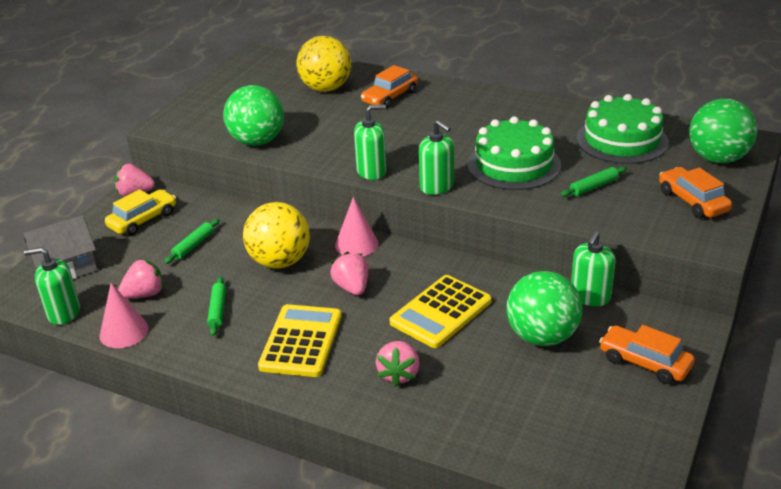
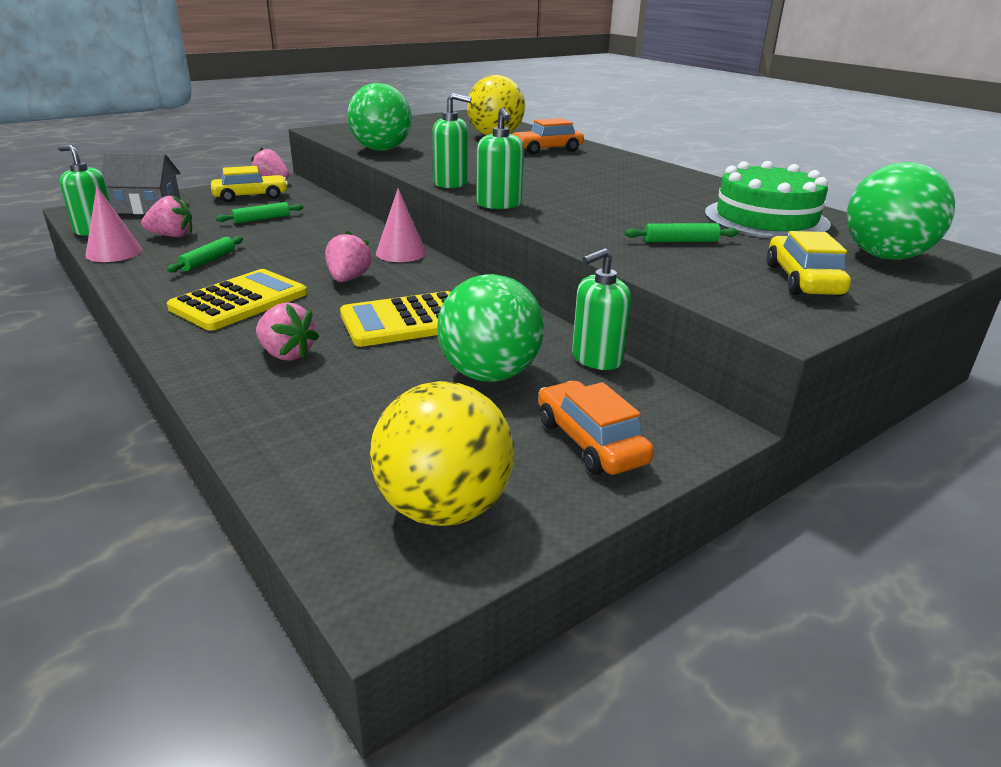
camera: 25 degrees right, 5 degrees down
(280, 261) = (314, 246): yellow ball -> yellow ball (444, 508)
(399, 374) = (286, 354): pink strawberry -> pink strawberry turned 90 degrees counterclockwise
(514, 165) = (607, 208): green cake -> none
(692, 201) = (802, 280): orange car -> yellow car

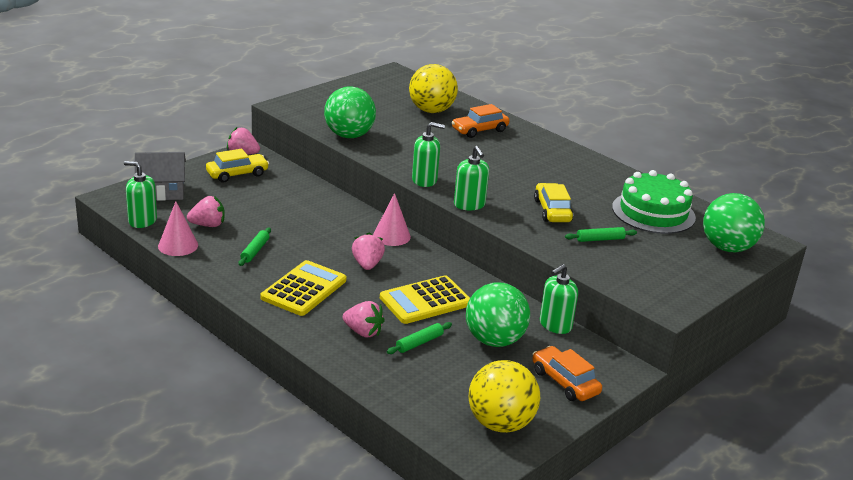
camera: 10 degrees left, 0 degrees up
(262, 219) = (264, 202): green rolling pin -> green rolling pin (419, 343)
(802, 280) = (677, 272): yellow car -> yellow car (552, 211)

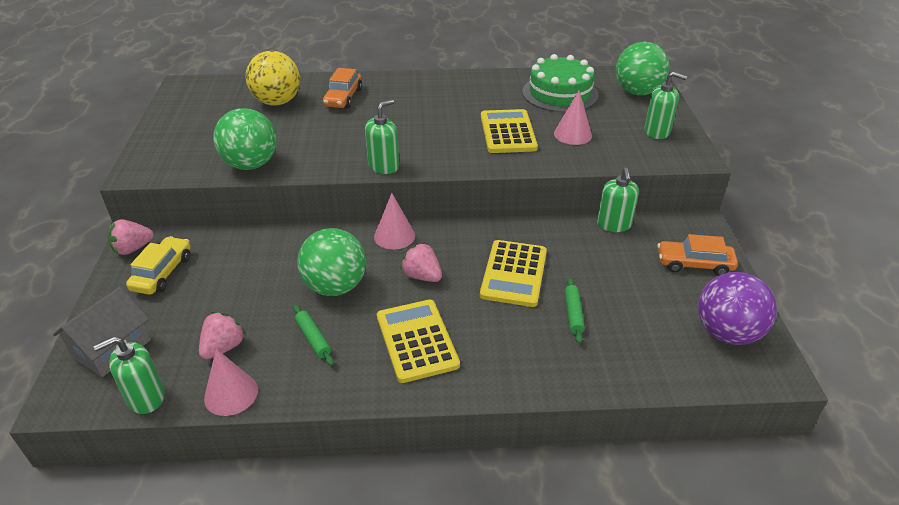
camera: 45 degrees left, 10 degrees up
(363, 332) = (525, 340): pink strawberry -> none
(469, 205) = (451, 165): green soap dispenser -> green soap dispenser (657, 132)
(494, 340) = (607, 268): green ball -> green ball (335, 286)
(500, 423) = (727, 333): yellow ball -> purple ball
(552, 211) = (508, 132): yellow car -> yellow calculator
(600, 239) = (573, 134): green rolling pin -> pink cone

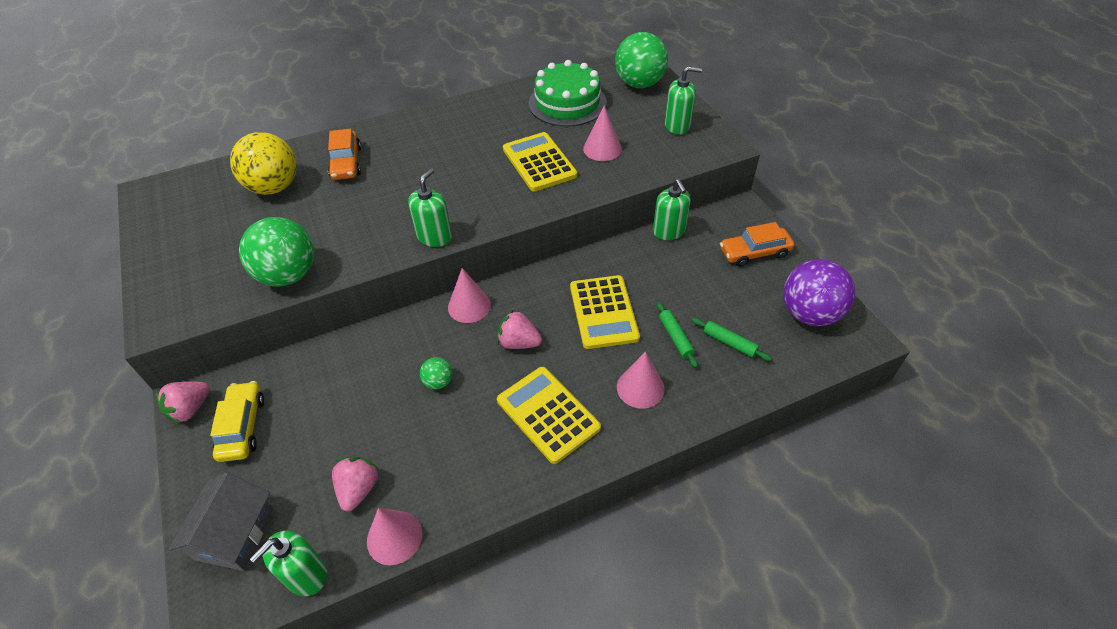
camera: 20 degrees left, 10 degrees up
(313, 338) = (446, 447): green rolling pin -> green rolling pin (729, 343)
(335, 286) = (438, 382): green ball -> green ball, size x0.46
(516, 345) = (640, 388): none -> pink cone

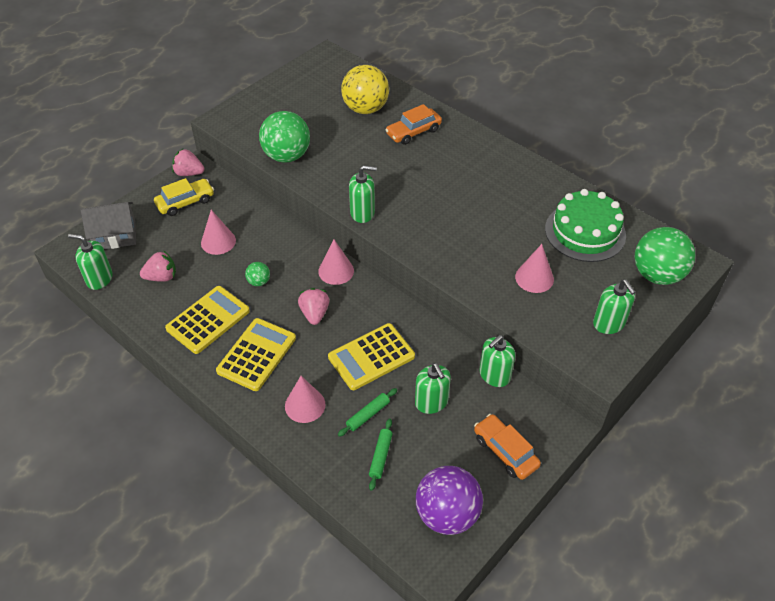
camera: 65 degrees right, 0 degrees up
(394, 537) = (135, 309): pink cone -> pink cone (218, 241)
(539, 162) = (487, 242): yellow calculator -> yellow calculator (208, 320)
(680, 284) = (431, 402): none -> green soap dispenser

